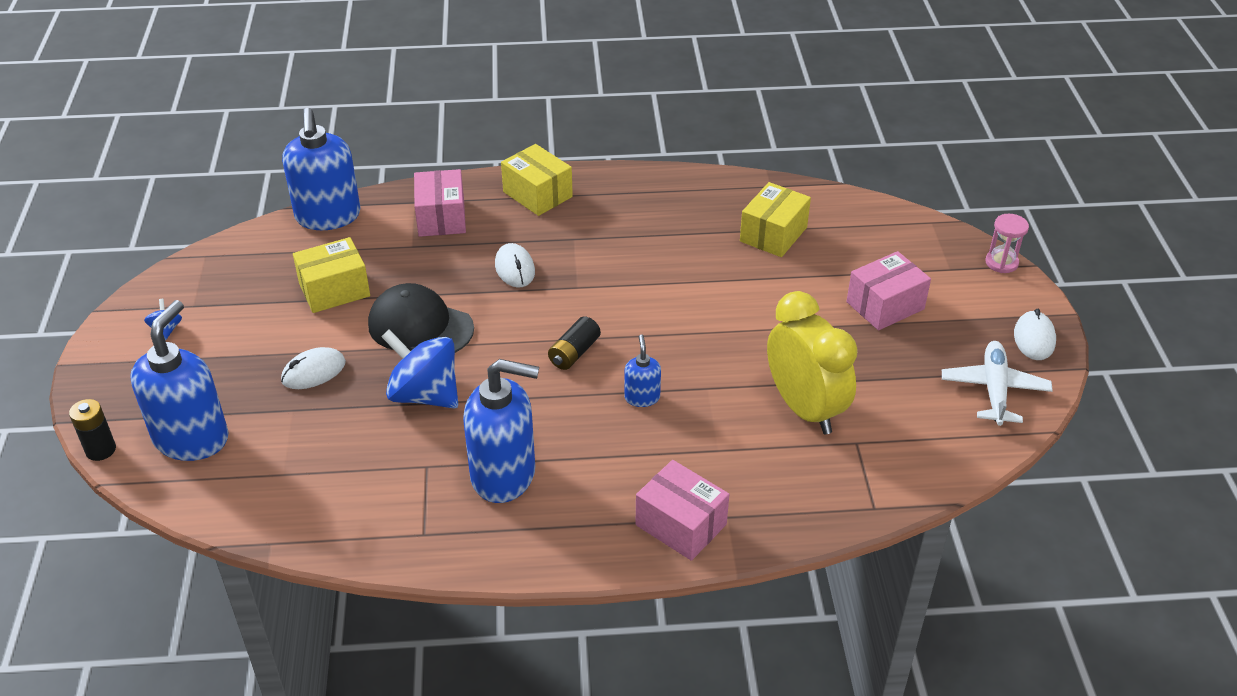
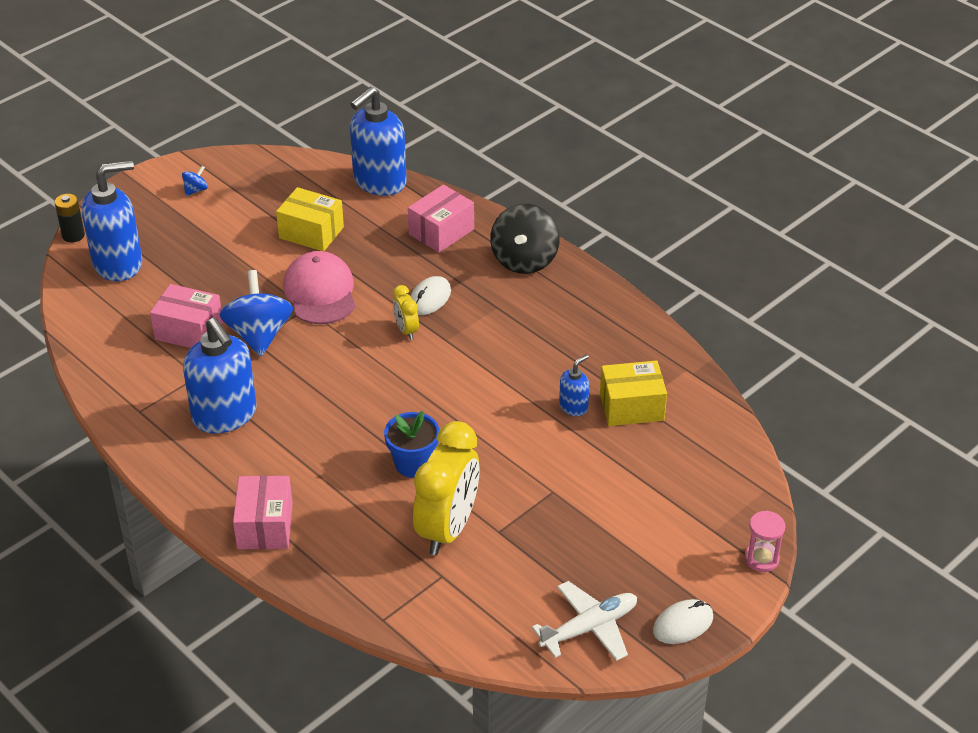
camera: 50 degrees right, 0 degrees up
(313, 372) = (227, 274): white mouse -> none
(420, 326) = (320, 292): black cap -> pink cap
(536, 302) = (406, 330): none -> yellow clock
(537, 194) = (524, 260): yellow box -> black spinning top
(574, 353) = (375, 379): black battery -> none
(642, 397) = (367, 438): blue soap dispenser -> blue soap dispenser (573, 407)
(705, 387) = (413, 464): none -> blue flower pot
(885, 305) = (619, 514): pink box -> pink box (189, 331)

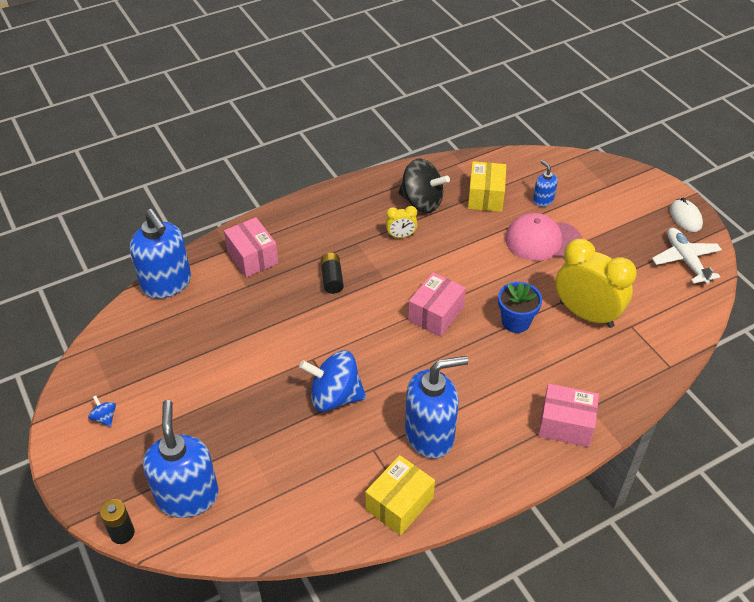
camera: 75 degrees left, 5 degrees up
(189, 331) = (310, 448): pink box -> pink box (436, 314)
(311, 232) = (213, 340): yellow box -> yellow box (399, 504)
(320, 292) = (296, 346): pink cap -> pink cap (542, 240)
(406, 330) = (364, 299): yellow clock -> yellow clock (401, 236)
(429, 299) = (332, 279): white mouse -> black battery
(524, 260) = (309, 217): black spinning top -> black spinning top (421, 202)
(573, 407) = (478, 224): blue soap dispenser -> blue soap dispenser (543, 200)
(761, 559) = (634, 172): pink hourglass -> none

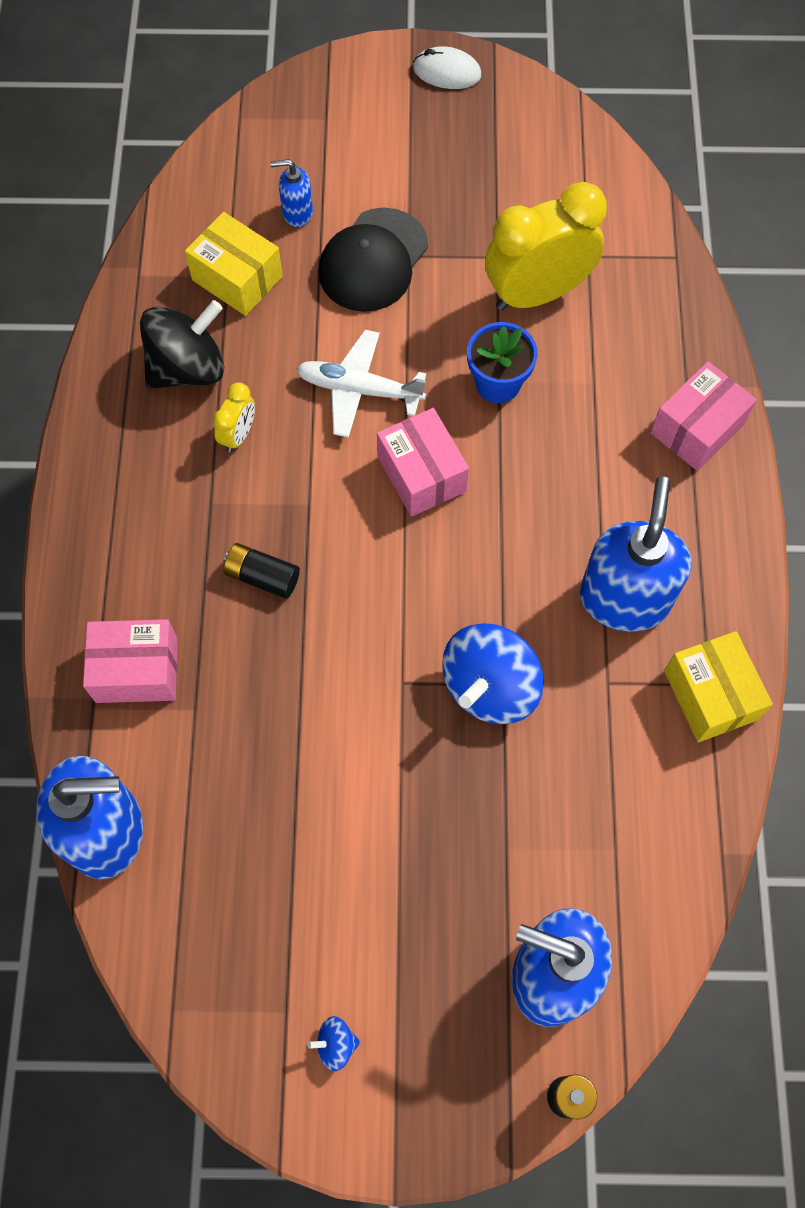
camera: 60 degrees left, 20 degrees up
(542, 240) = (373, 260): pink cap -> black cap
(685, 260) = (519, 123): white plane -> white plane (359, 390)

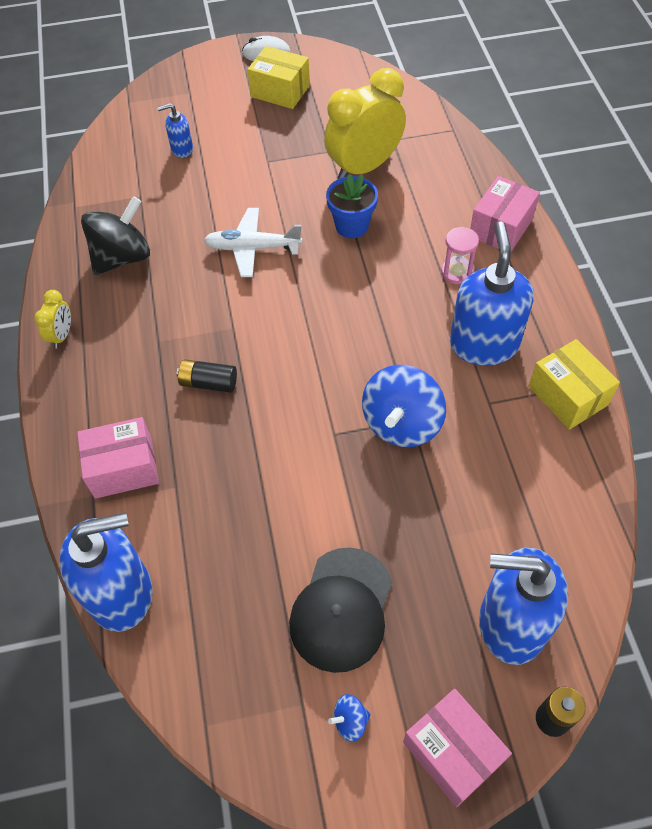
camera: 10 degrees left, 10 degrees down
(237, 278) = (147, 196): yellow box -> yellow box (280, 91)
(238, 435) = (170, 293): yellow clock -> yellow clock (62, 335)
(373, 260) = (243, 168): black cap -> black cap (341, 609)
(421, 474) = (312, 292): pink box -> pink box (452, 752)
(618, 485) = (456, 272): none -> pink hourglass

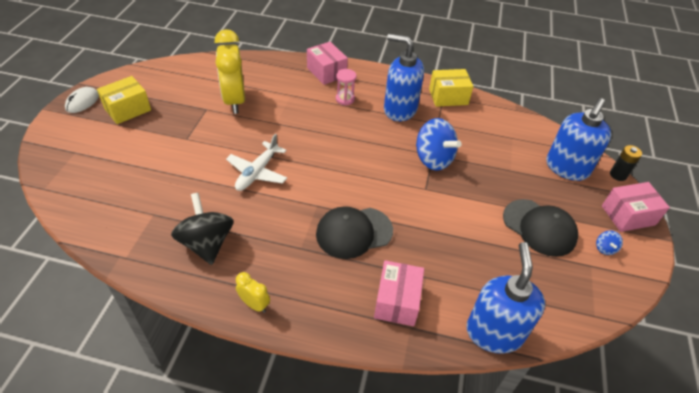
camera: 70 degrees left, 10 degrees down
(182, 149) = (130, 176): blue soap dispenser -> none
(208, 383) = (354, 232): black battery -> black cap
(352, 226) = (277, 123): blue flower pot -> none

